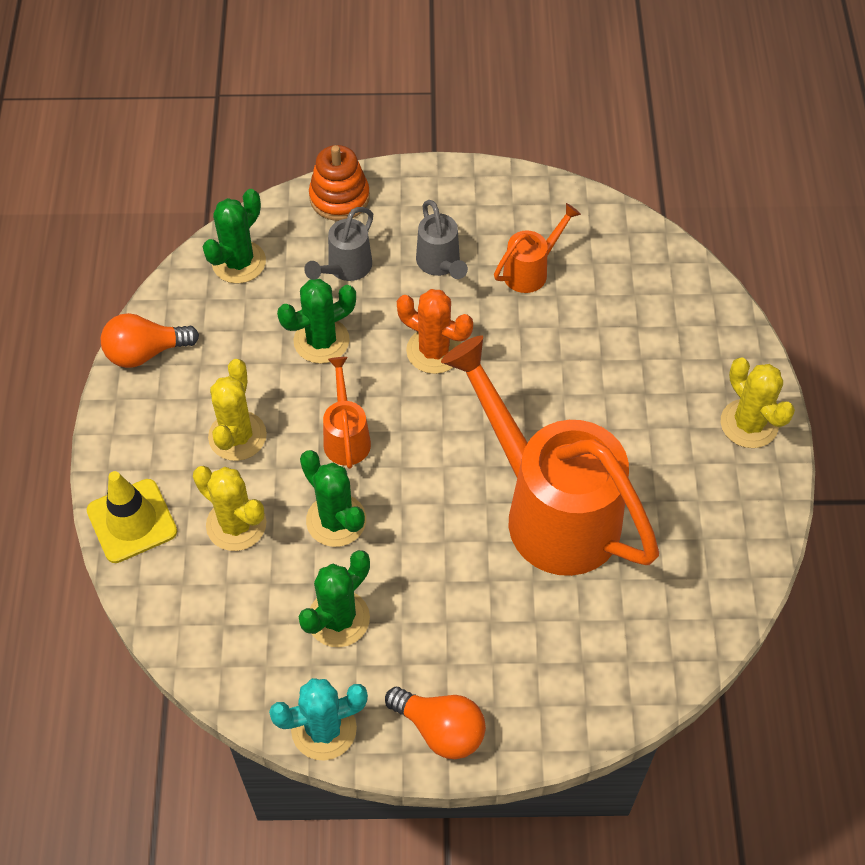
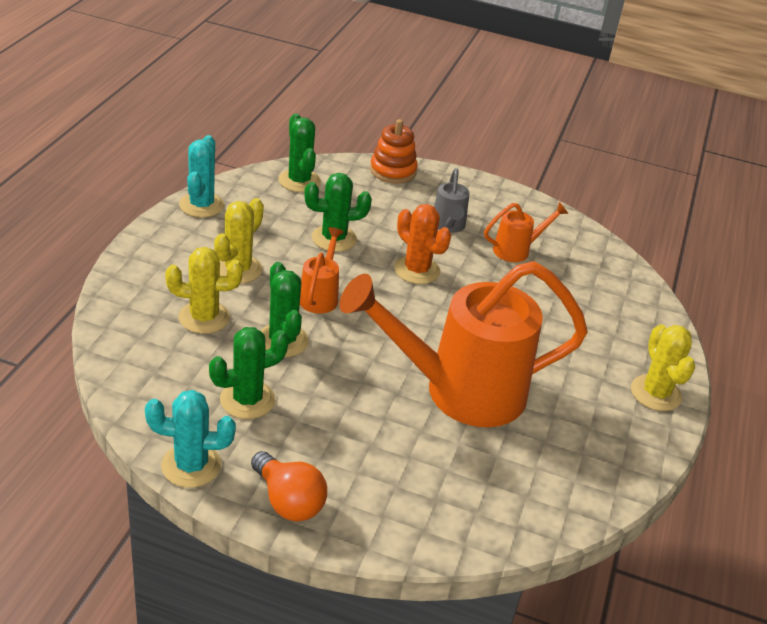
camera: 15 degrees right, 20 degrees down
(132, 521) = (128, 290): yellow traffic cone -> none
(145, 352) = (201, 205): orange light bulb -> turquoise cactus
(236, 524) = (204, 317): yellow cactus -> yellow cactus turned 60 degrees counterclockwise
(239, 262) = (299, 181): green cactus -> green cactus turned 75 degrees counterclockwise
(345, 268) = (375, 207): grey watering can -> none
(550, 509) = (459, 391): orange watering can -> orange watering can turned 75 degrees counterclockwise

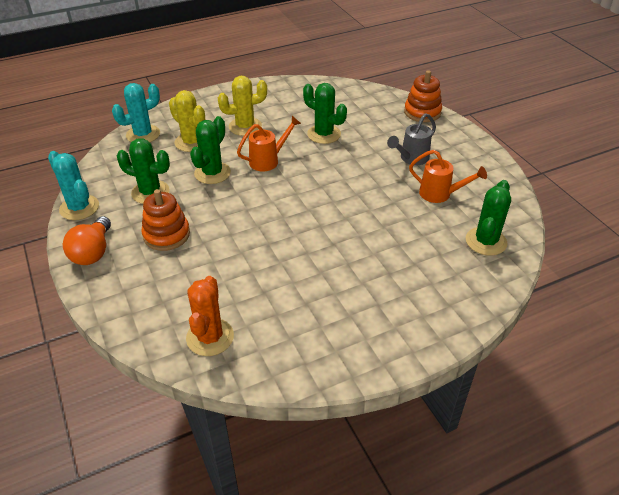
camera: 50 degrees right, 5 degrees up
(201, 205) = (275, 87): turquoise cactus -> turquoise cactus (143, 134)
(299, 181) = (351, 95): green cactus -> green cactus (486, 241)
(337, 433) = (166, 235): none -> orange stacking toy
(417, 270) = (349, 174): orange cactus -> orange cactus (210, 337)
(459, 391) = (268, 254): orange watering can -> none
(655, 393) = (405, 337): yellow cactus -> none

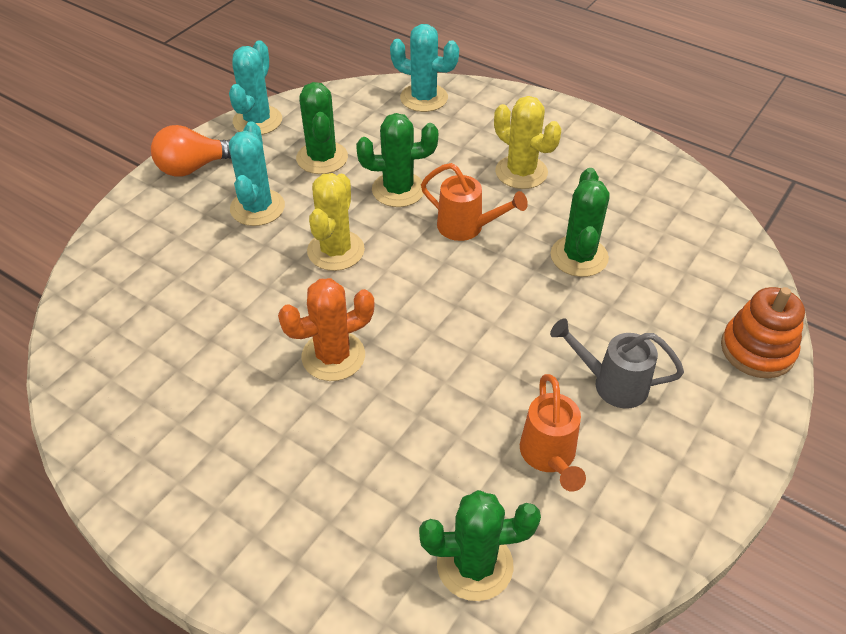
camera: 60 degrees right, 5 degrees up
(166, 235) = (257, 208): orange stacking toy -> turquoise cactus
(192, 142) = (444, 143): yellow cactus -> yellow cactus (336, 251)
(210, 337) = (111, 325): orange cactus -> orange cactus (333, 356)

